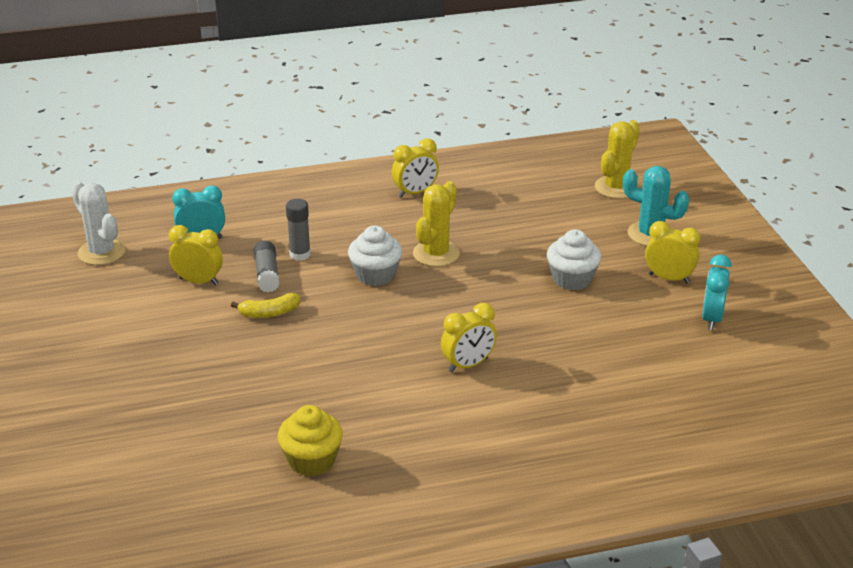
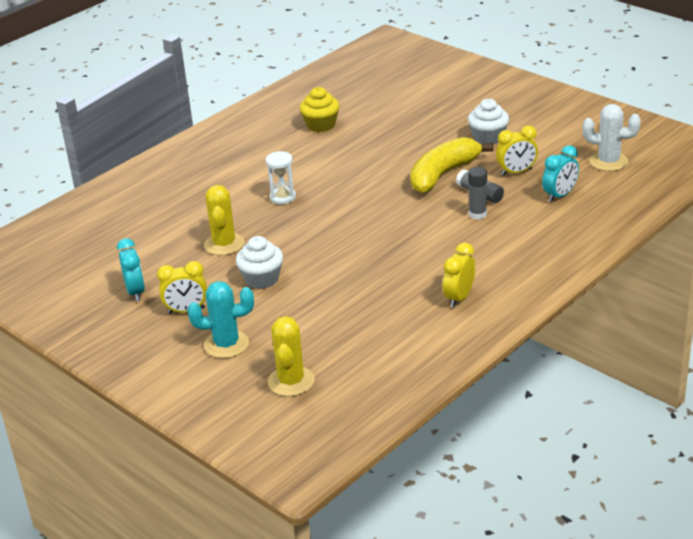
camera: 150 degrees right, 0 degrees up
(269, 313) = (443, 174): yellow banana -> yellow banana, size x2.05
(375, 275) = (406, 223): white cupcake -> white cupcake (488, 138)
(436, 254) = (382, 255): yellow cactus -> yellow cactus (224, 244)
(468, 365) = (283, 197): yellow clock -> white hourglass

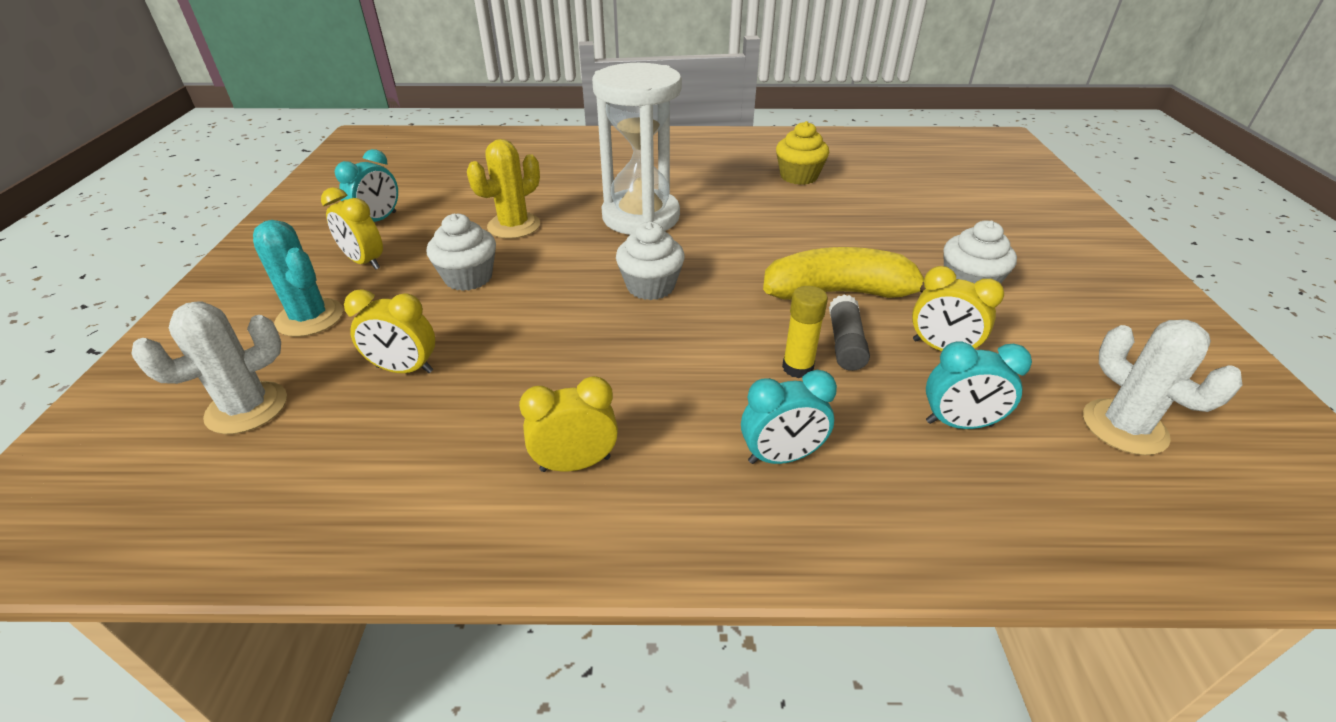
camera: 45 degrees right, 5 degrees up
(283, 197) = (641, 217): white hourglass -> white hourglass, size x2.23
(291, 381) = (247, 408): yellow cactus -> white cactus
(324, 324) = (404, 369): none -> yellow clock
(358, 224) = (650, 286): none -> white cupcake
(477, 214) = (797, 368): grey glue stick -> yellow glue stick
(521, 246) = (781, 457): none -> turquoise clock

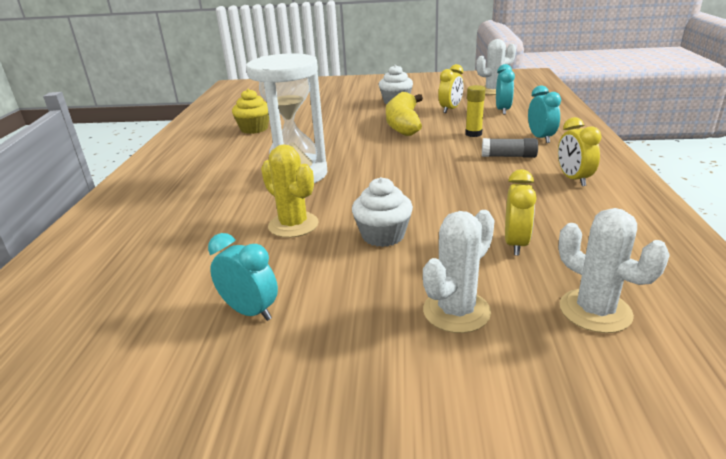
camera: 85 degrees left, 10 degrees down
(310, 318) = (456, 311): turquoise cactus -> white cactus
(365, 262) = (348, 300): yellow clock -> none
(650, 286) = (397, 168): white cupcake -> none
(845, 343) = (450, 125): grey glue stick -> grey glue stick (508, 156)

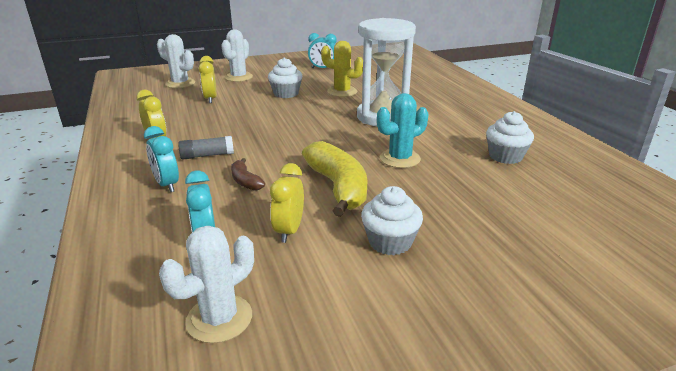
camera: 155 degrees right, 0 degrees up
(254, 129) = (505, 156): yellow cupcake -> white cupcake
(336, 135) = (400, 159): none -> turquoise cactus
(473, 134) = (245, 181): yellow glue stick -> brown banana

